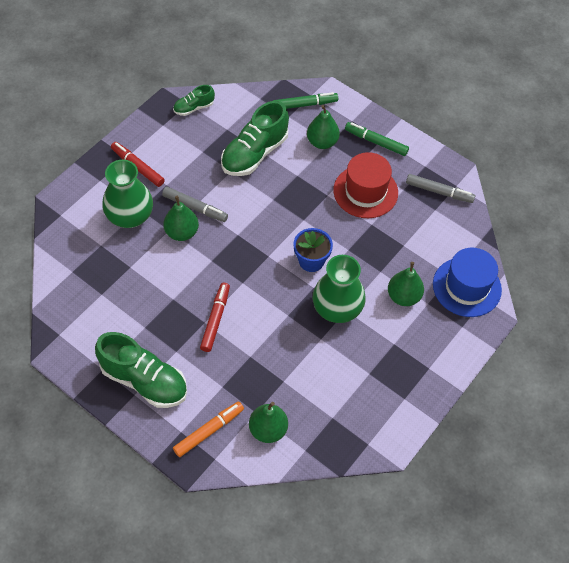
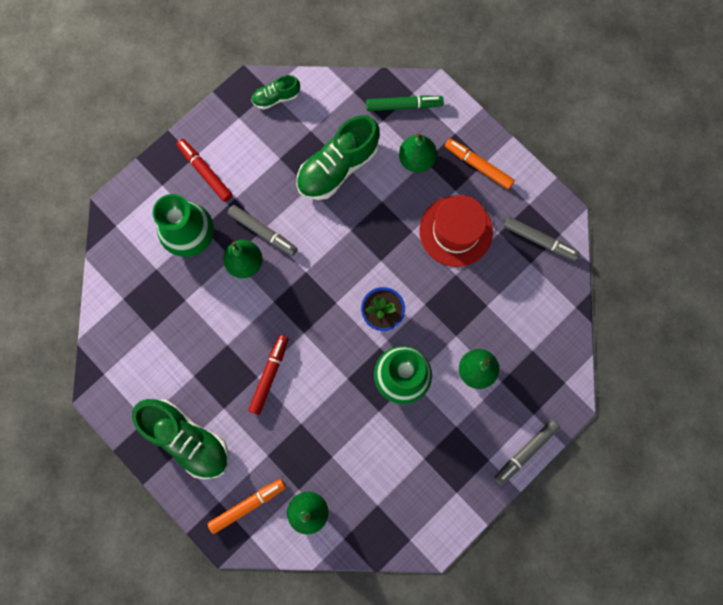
camera: 10 degrees right, 20 degrees up
(376, 142) = (478, 166): green marker -> orange marker
(461, 358) = (525, 452): none -> grey marker
(467, 287) = (548, 366): blue hat -> none

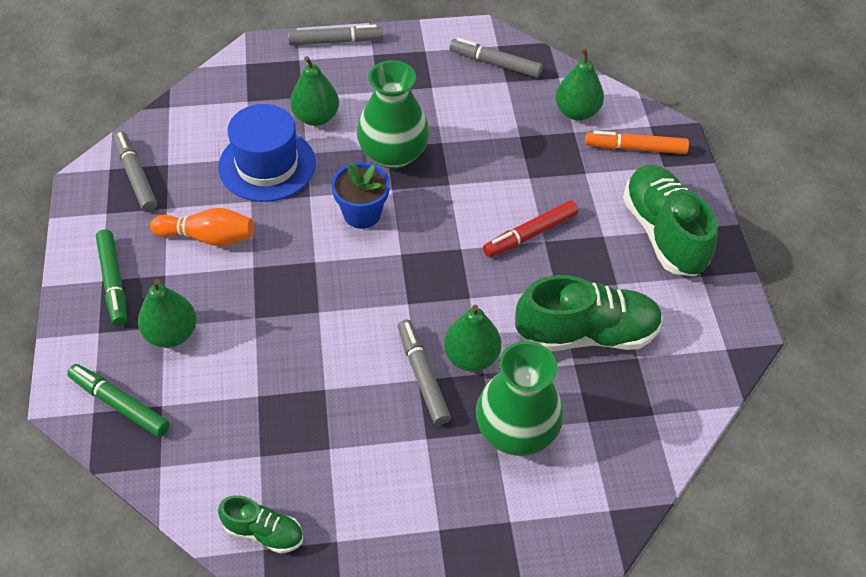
camera: 145 degrees left, 25 degrees down
(205, 172) = (439, 498): red marker -> none
(338, 167) = (269, 388): green shoe -> green shoe (586, 334)
(398, 518) = (495, 63): none -> grey marker
(456, 231) = (208, 237): red hat -> orange bowling pin
(471, 308) = (267, 165): none -> blue hat
(478, 166) = (113, 282): orange marker -> green marker

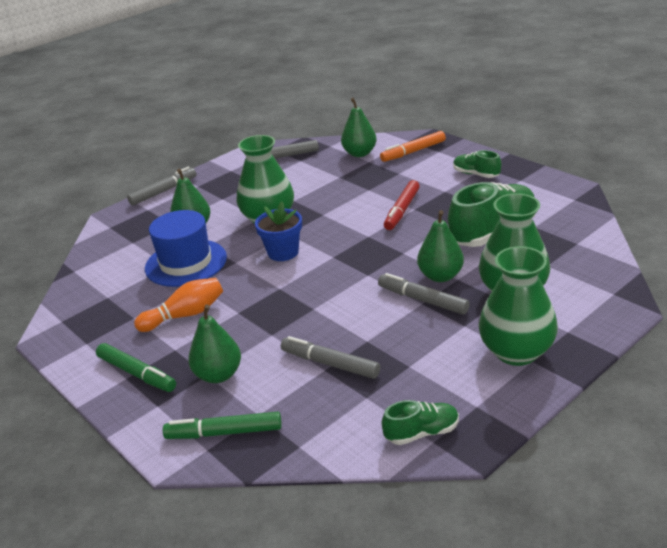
camera: 30 degrees left, 20 degrees down
(136, 176) = (89, 314): grey marker -> grey marker (330, 363)
(437, 507) = (516, 351): none -> green vase
(663, 233) = (476, 174): green shoe -> green shoe, size x0.52

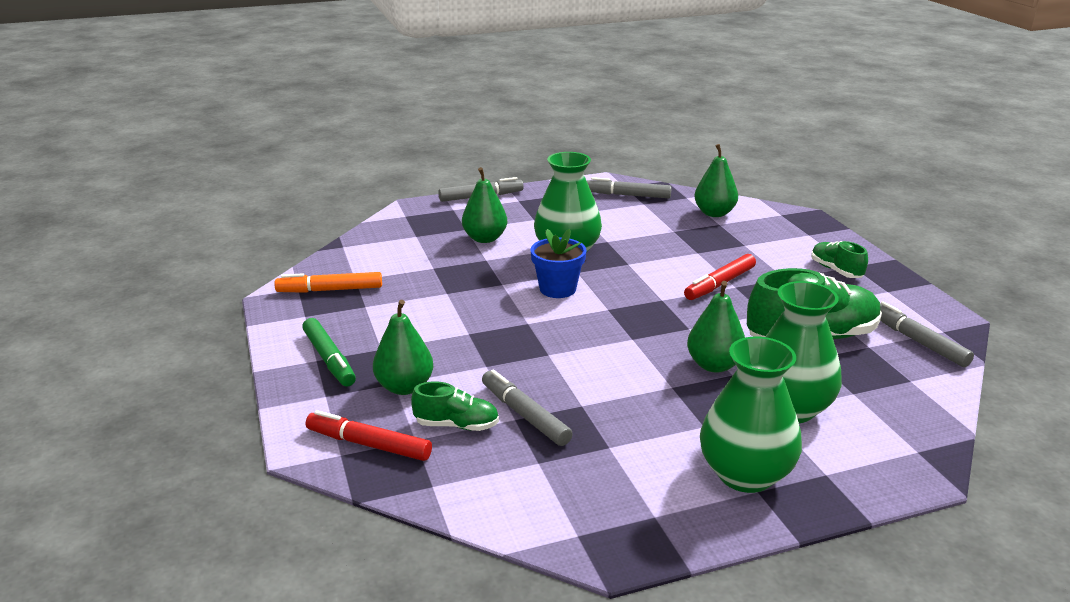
camera: 20 degrees right, 5 degrees down
(185, 315) = (415, 319): orange bowling pin -> none
(186, 263) = (452, 270): blue hat -> none
(224, 432) = (368, 444): green marker -> red marker
(413, 152) = (777, 227): orange marker -> orange marker (330, 290)
(422, 300) = (675, 383): grey marker -> grey marker (917, 341)
(422, 433) = (571, 521): green shoe -> green shoe (456, 425)

